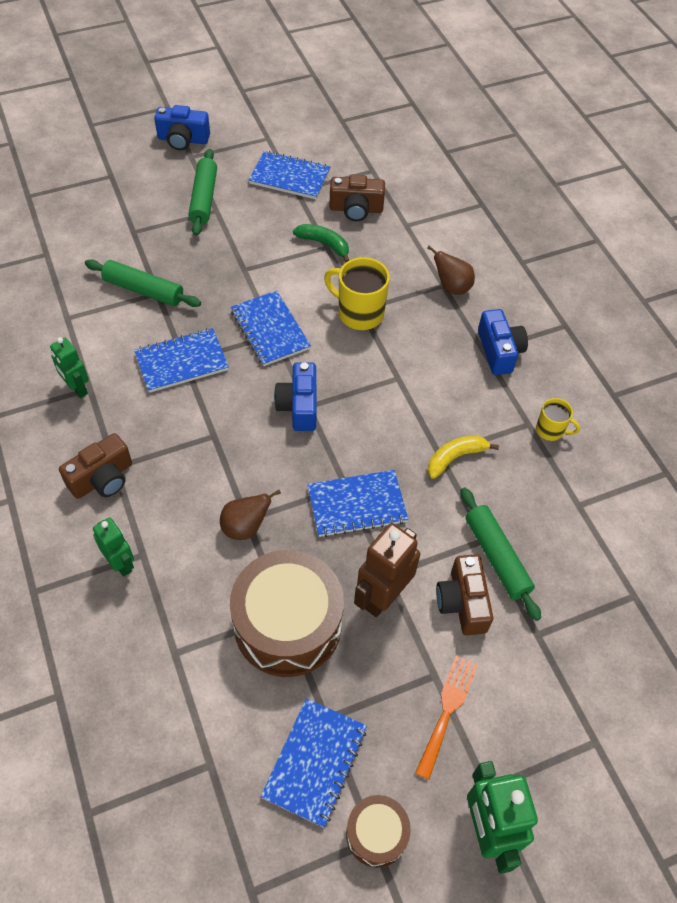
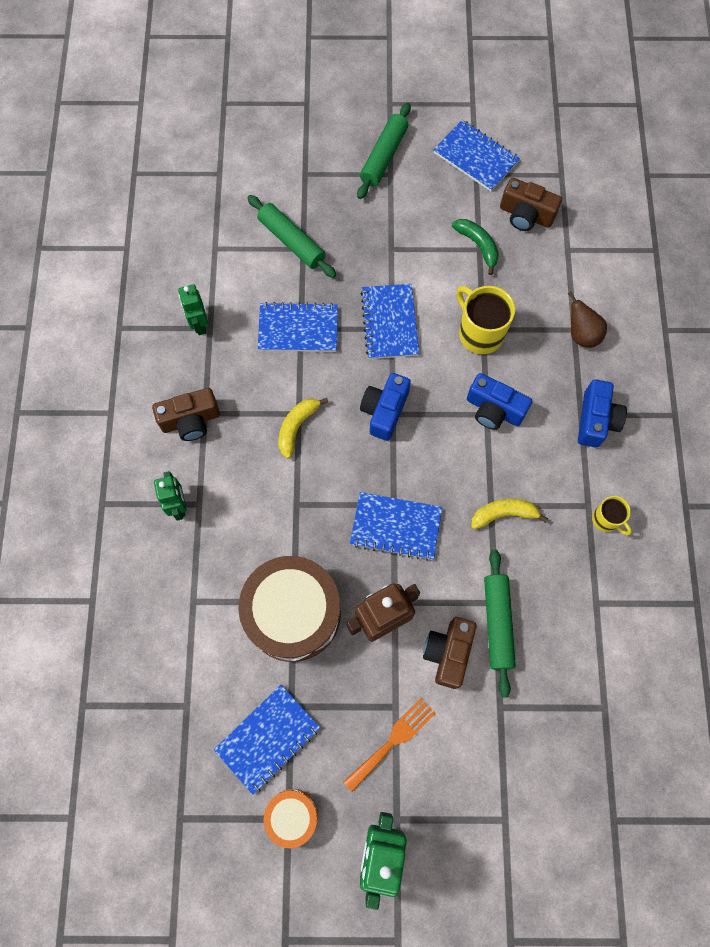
camera: 25 degrees right, 15 degrees up
(183, 140) = (389, 81): blue camera -> blue camera (494, 410)
(217, 448) = (297, 427): none -> yellow banana
(245, 527) = (292, 511): brown pear -> none
(376, 834) = (292, 816): brown drum -> orange drum

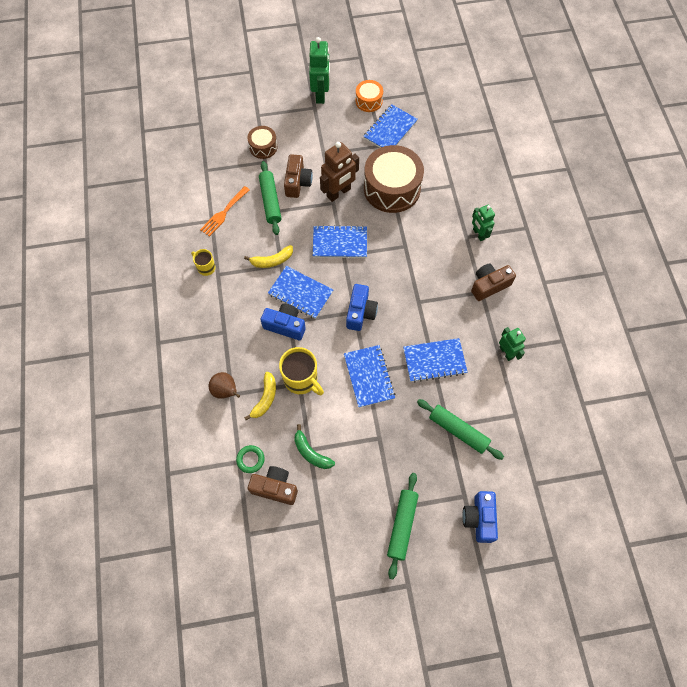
camera: 170 degrees right, 5 degrees down
(297, 427) = (417, 293): yellow banana -> yellow banana (265, 398)
(393, 740) = (322, 139): orange fork -> orange fork (223, 213)
(475, 157) = (323, 539): blue notebook -> blue notebook (300, 293)
(500, 740) = (263, 147): none -> brown drum
(553, 249) = (250, 459): none -> green ring
(596, 420) = (214, 330): blue camera -> blue camera (479, 518)

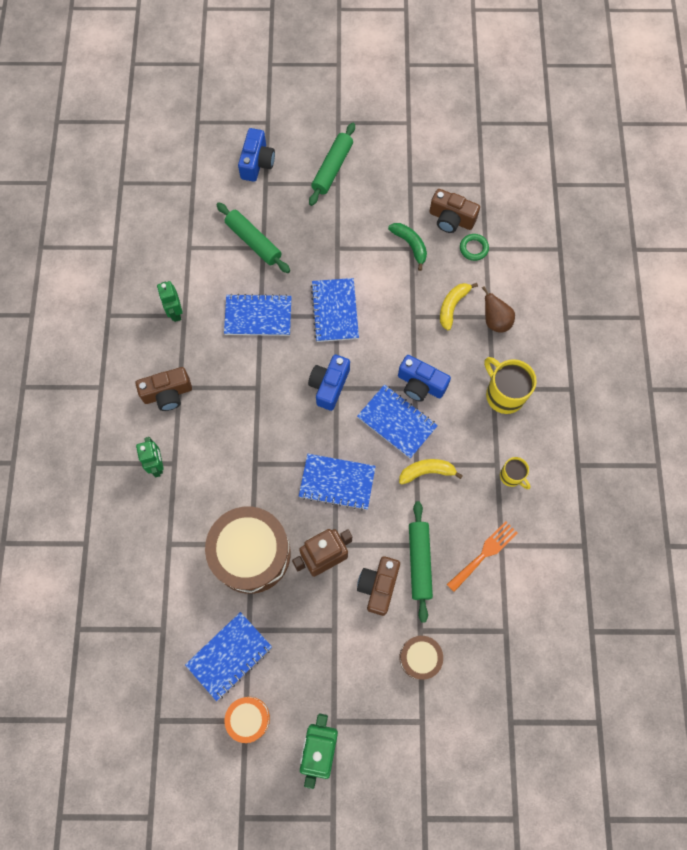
camera: 170 degrees left, 5 degrees up
(301, 380) = (410, 320): yellow mug -> yellow mug (504, 394)

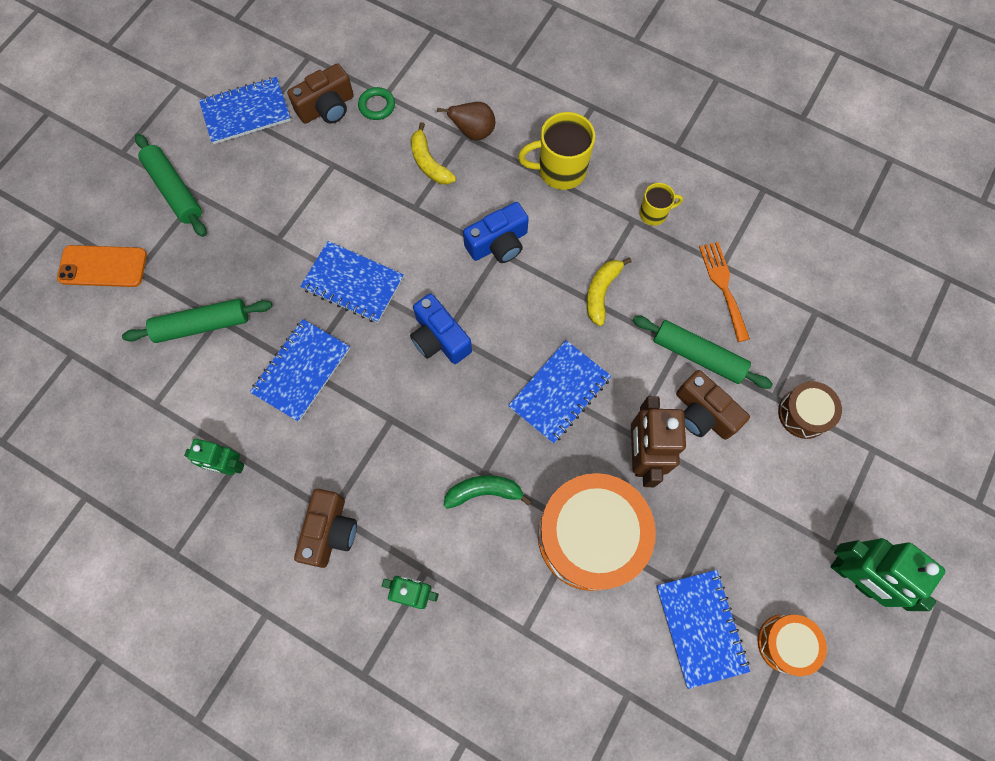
camera: 60 degrees left, 0 degrees up
(251, 553) = (590, 535): brown drum -> orange drum
(257, 163) = (103, 266): blue camera -> orange phone
(397, 422) = (526, 291): blue notebook -> blue notebook (246, 112)
(410, 245) = (329, 163): green banana -> green banana (484, 492)

